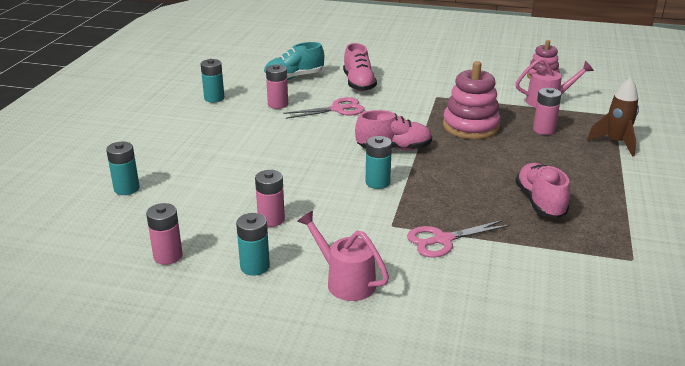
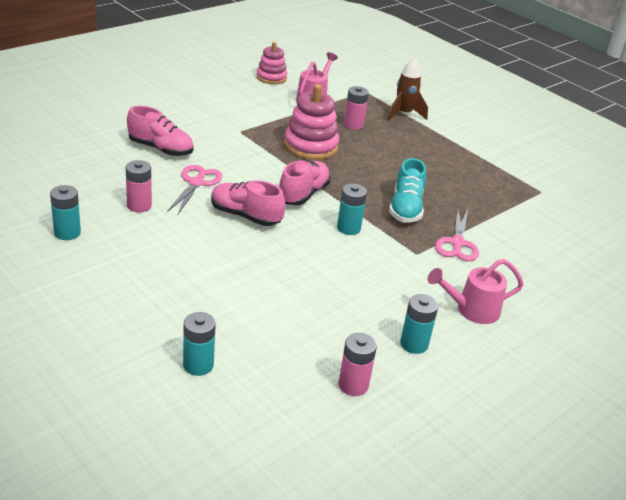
camera: 60 degrees left, 5 degrees up
(271, 219) = (350, 304): pink battery -> none
(293, 77) = (93, 171): turquoise shoe -> turquoise shoe (406, 208)
(540, 202) = (448, 182): pink shoe -> pink shoe (245, 216)

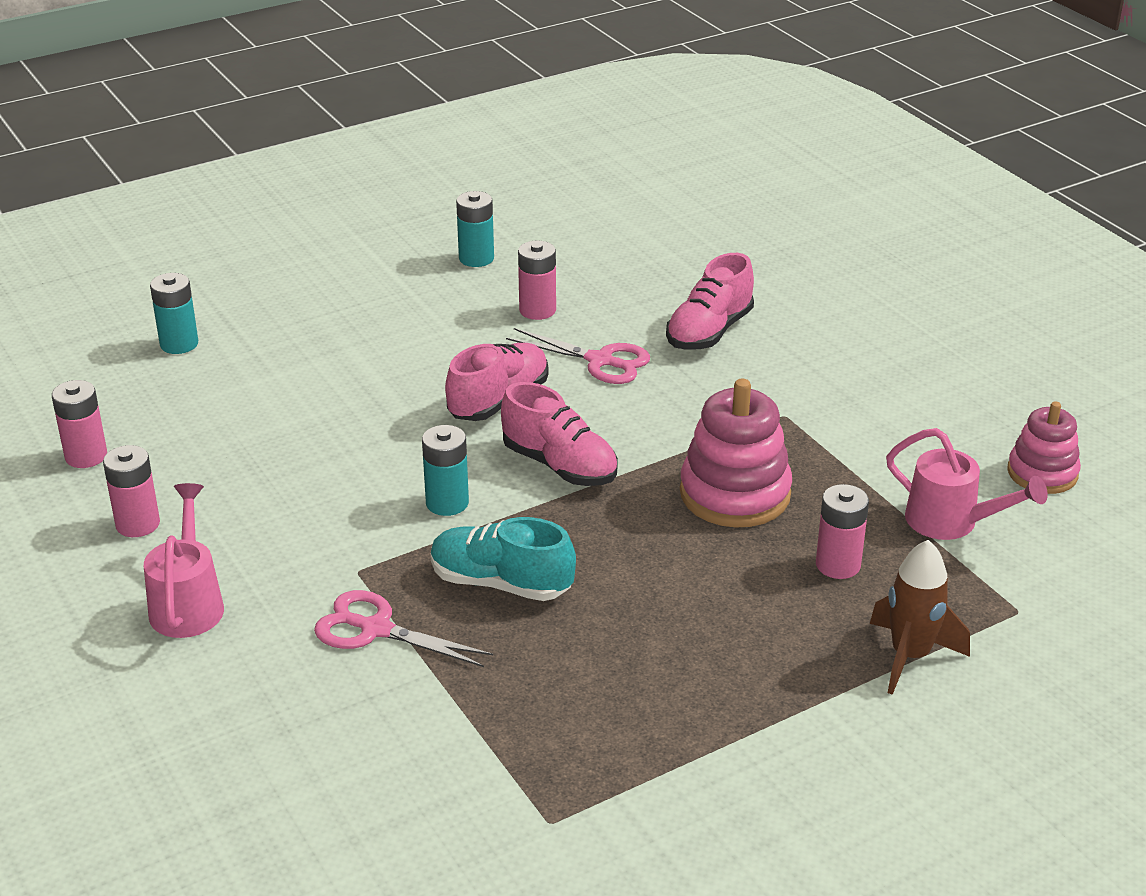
camera: 105 degrees right, 0 degrees up
(414, 344) = (138, 524): turquoise battery -> pink battery

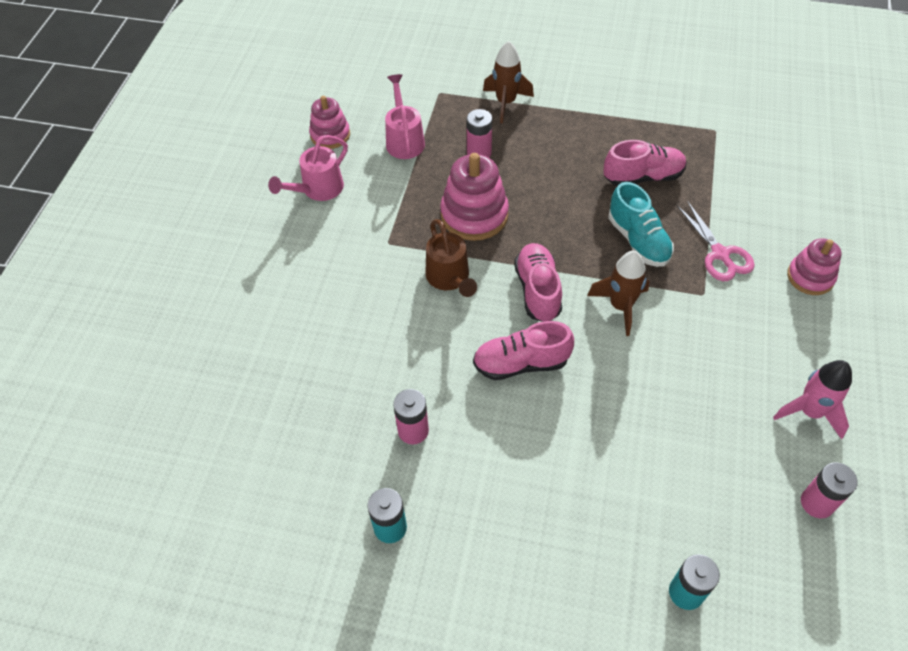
camera: 135 degrees left, 20 degrees up
(138, 524) = (809, 412): pink battery -> pink rocket
(188, 603) = (808, 332): pink watering can -> pink watering can (318, 190)
(227, 671) = (810, 277): none -> pink stacking toy
(447, 503) = (620, 306): turquoise battery -> brown rocket
(600, 361) = (430, 353): pink scissors -> none
(670, 423) = (450, 278): none -> brown watering can
(709, 332) = (342, 330): pink shoe -> pink shoe (643, 177)

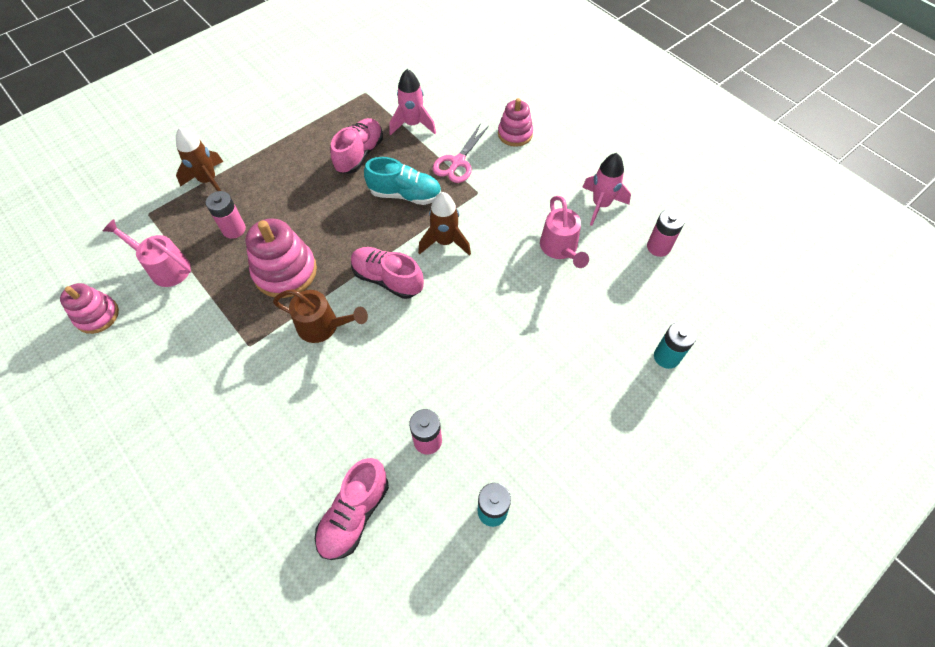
camera: 55 degrees left, 5 degrees up
(318, 190) = (142, 362): pink watering can -> pink watering can (560, 249)
(521, 363) = (435, 331): pink shoe -> pink shoe (354, 514)
(720, 254) = (457, 162): pink scissors -> pink scissors turned 105 degrees clockwise
(722, 190) = (413, 124): none -> pink rocket

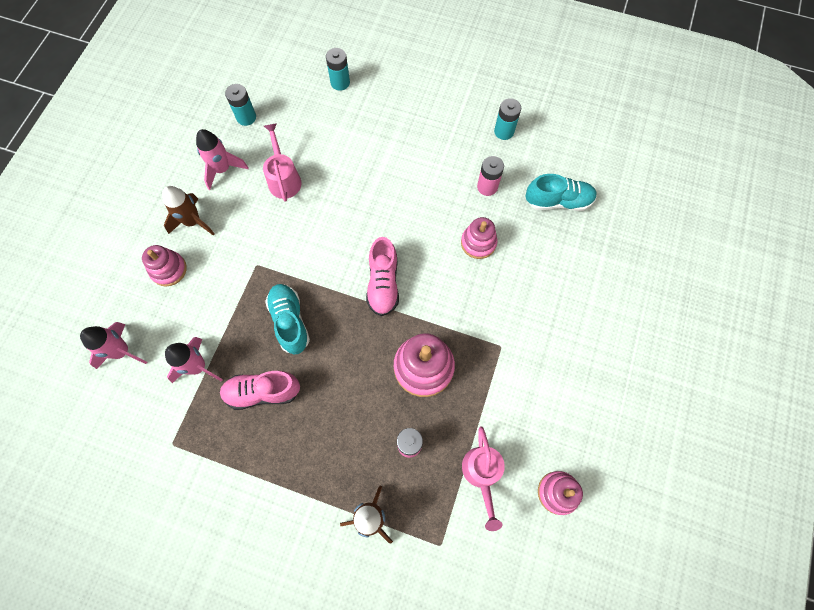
camera: 120 degrees left, 10 degrees up
(323, 326) = (451, 303): brown watering can -> none
(354, 514) = (558, 201): pink shoe -> turquoise shoe
(367, 389) = (478, 243): none -> pink stacking toy
(445, 242) = (323, 262): brown rocket -> brown rocket (193, 221)
(457, 162) = (229, 299): pink scissors -> none
(461, 87) = (122, 351): none -> pink rocket
(560, 249) = (284, 178): pink watering can -> pink watering can turned 60 degrees counterclockwise
(658, 247) = (246, 117): pink battery -> turquoise battery

